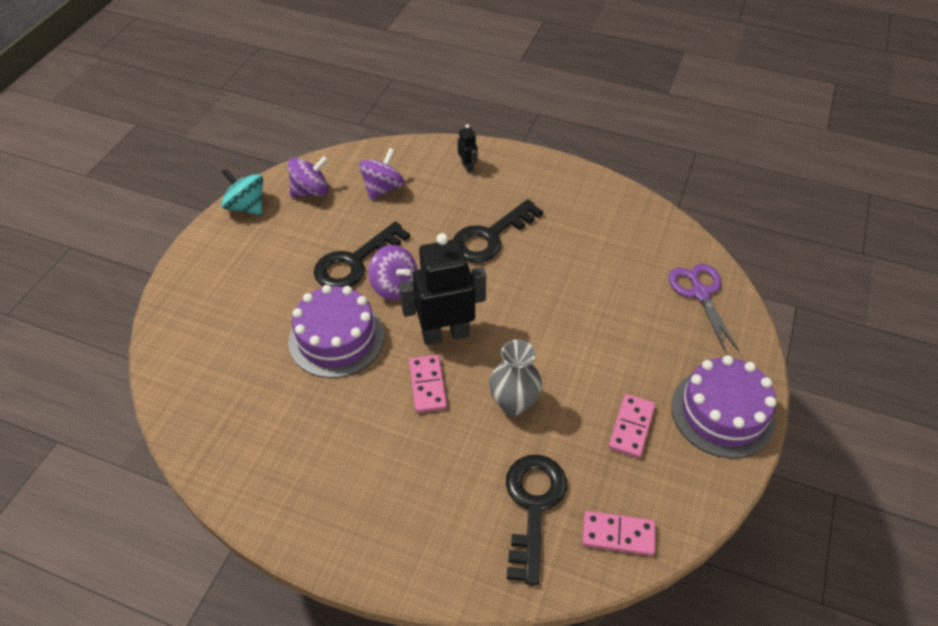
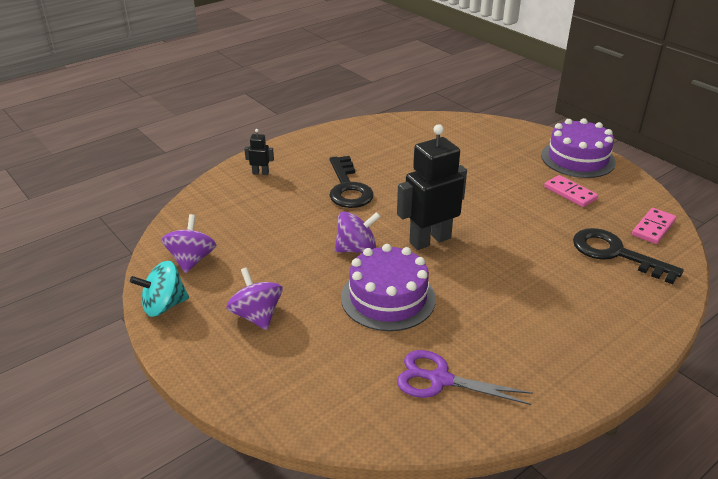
camera: 60 degrees left, 15 degrees down
(355, 262) = (308, 261): black key -> none
(383, 188) = (236, 220): purple spinning top -> purple spinning top (257, 315)
(427, 385) = (475, 265): pink domino -> none
(445, 334) = (429, 240): black robot -> black robot turned 45 degrees clockwise
(514, 403) = (520, 231): grey vase -> none
(700, 293) = (477, 131): purple scissors -> purple scissors (440, 379)

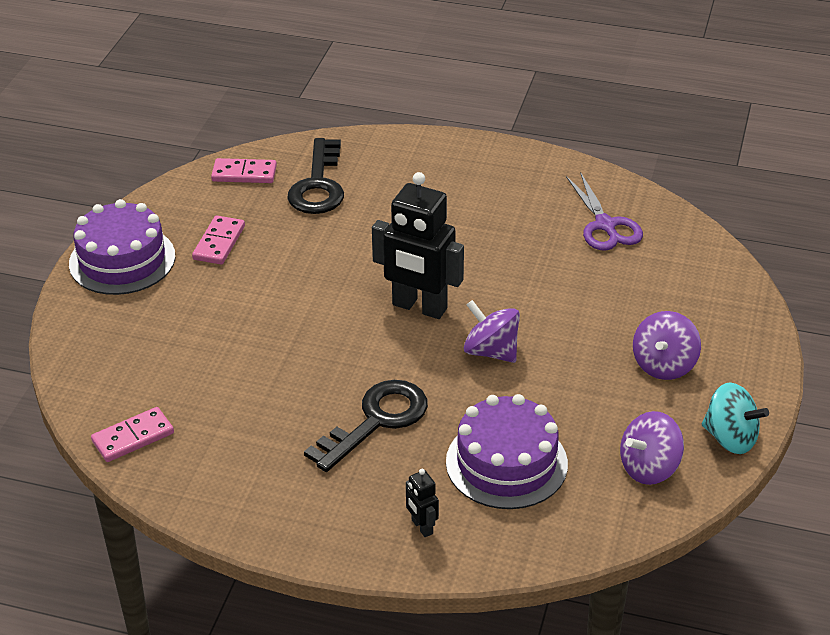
camera: 125 degrees left, 5 degrees up
(388, 298) = (542, 295): purple cake -> purple cake (506, 463)
(418, 124) = (133, 437): none -> pink domino

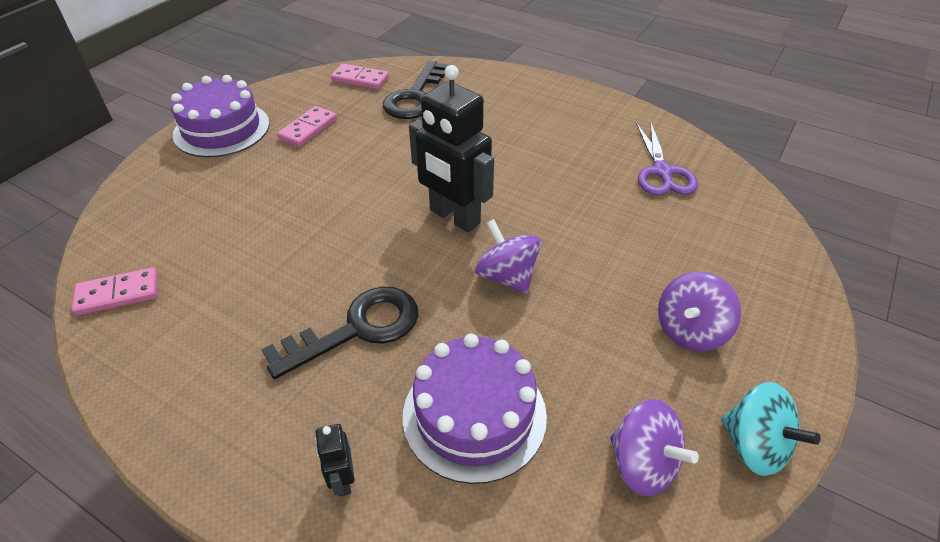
camera: 15 degrees right, 5 degrees up
(649, 468) = (643, 464): purple spinning top -> purple spinning top turned 120 degrees counterclockwise

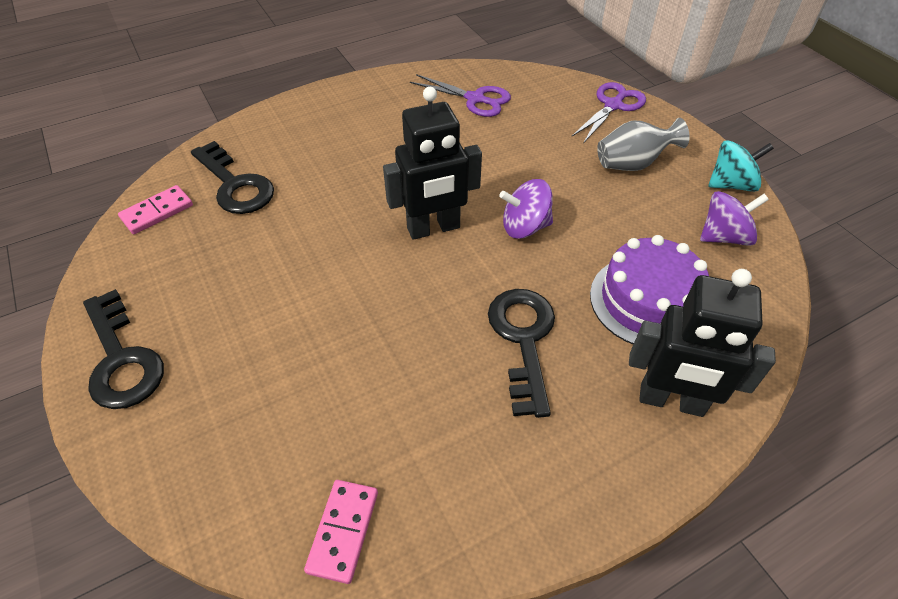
camera: 60 degrees left, 5 degrees up
(222, 129) = (121, 359): purple cake -> black key
(308, 129) = (203, 282): pink domino -> none
(342, 480) = (671, 401): black robot -> black robot, size x2.27
(690, 330) = (632, 164): purple spinning top -> grey vase
(780, 278) = (613, 105): none -> purple scissors

